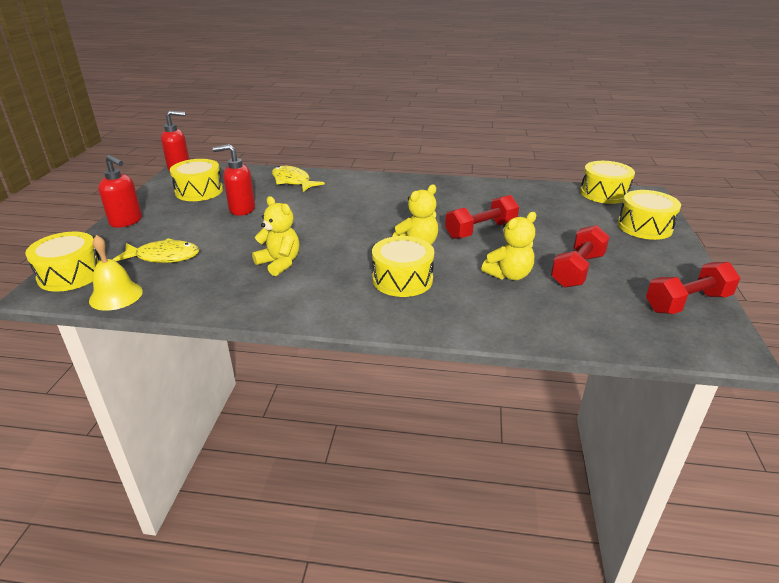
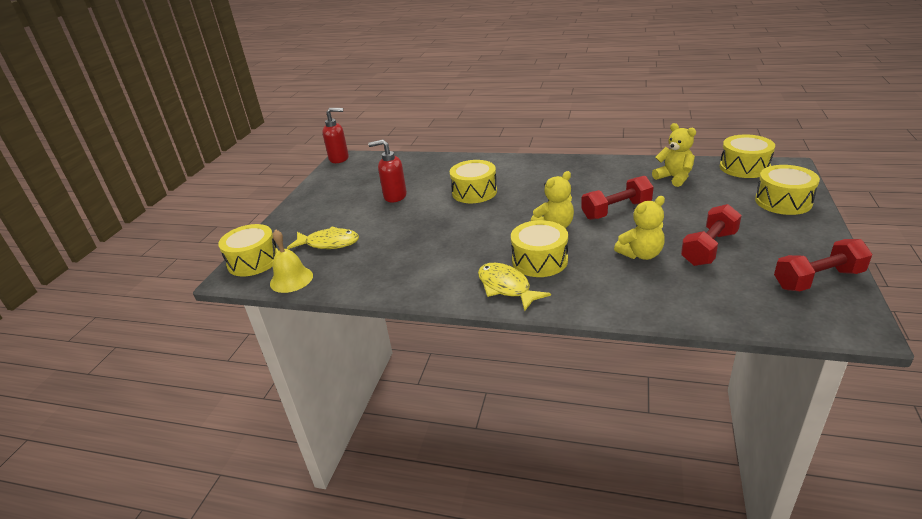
camera: 10 degrees right, 0 degrees up
(126, 221) = (296, 211): red soap dispenser -> none
(199, 191) = (357, 180): yellow drum -> yellow drum (474, 192)
(279, 263) = (429, 247): yellow teddy bear -> yellow teddy bear (674, 178)
(293, 181) = (440, 167): yellow fish -> yellow fish (506, 287)

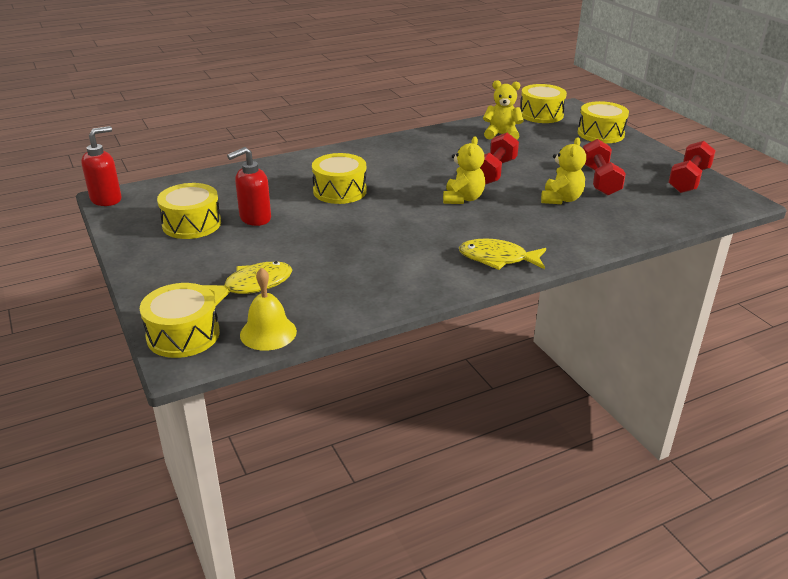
camera: 45 degrees left, 0 degrees up
(539, 260) = (492, 229): yellow drum -> yellow drum (191, 224)

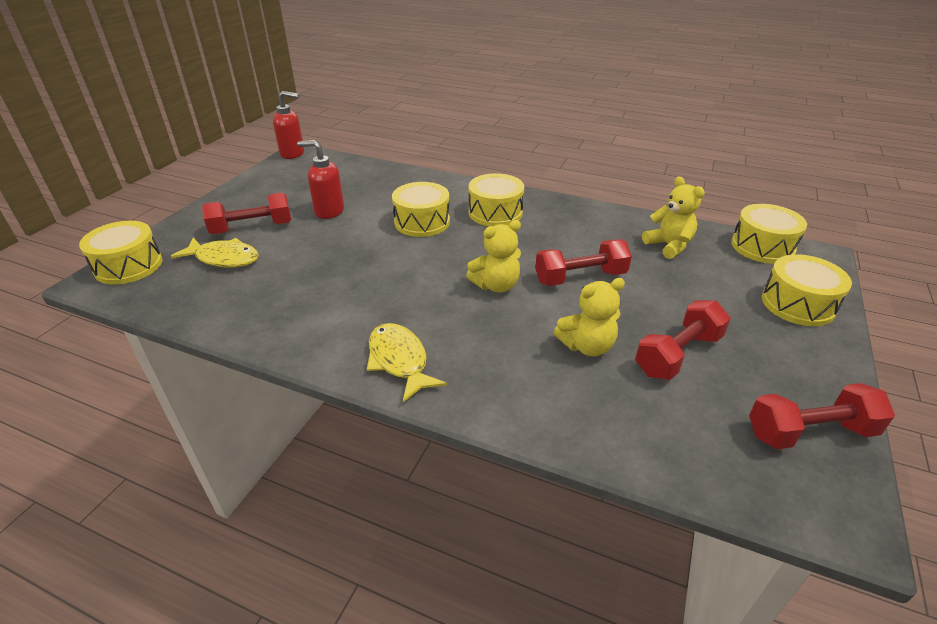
camera: 50 degrees right, 5 degrees up
(191, 224) = (292, 194): yellow drum -> yellow drum (495, 212)
(221, 259) = (252, 228): none -> red dumbbell
(268, 333) = (156, 298): yellow bell -> none

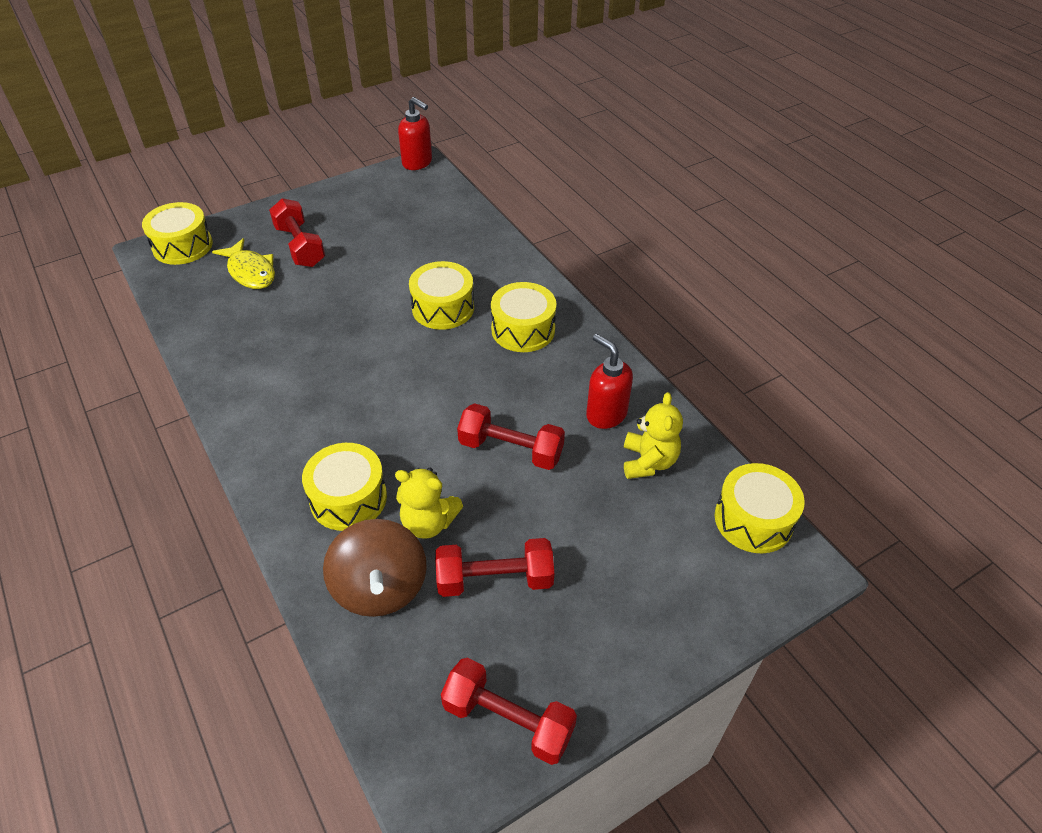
camera: 35 degrees right, 10 degrees up
(252, 228) = (300, 246): red dumbbell -> red dumbbell turned 45 degrees clockwise
(329, 211) = (377, 255): red soap dispenser -> red soap dispenser (606, 414)
(399, 361) = (274, 447): yellow fish -> none
(496, 285) = (427, 416): yellow teddy bear -> none
(611, 406) = (380, 587): none -> brown spinning top
(797, 304) = (689, 604): yellow drum -> yellow drum (348, 498)

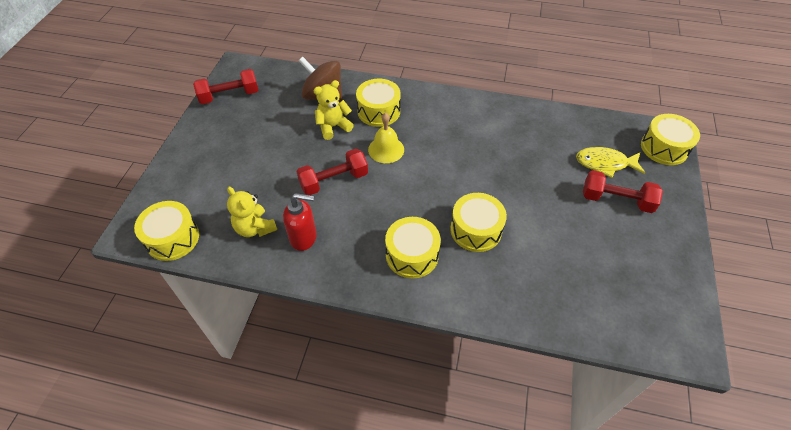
camera: 135 degrees right, 5 degrees up
(411, 441) = (386, 149): none -> yellow bell
(417, 163) = (698, 348): red soap dispenser -> none
(495, 579) = (280, 128): red dumbbell -> none

